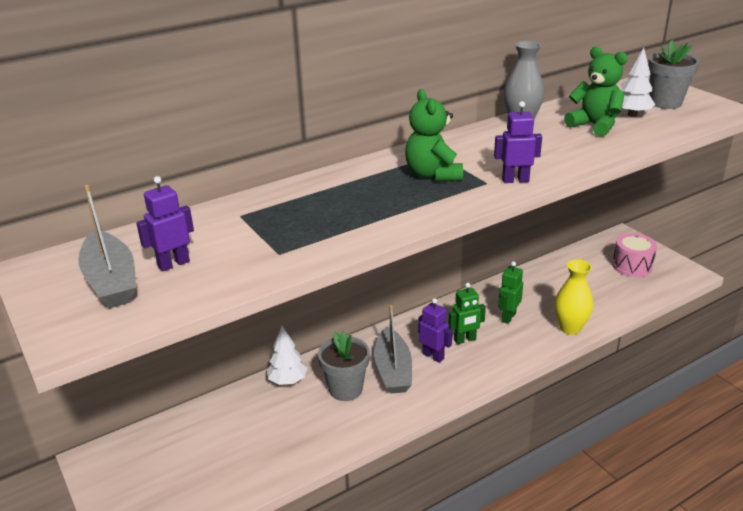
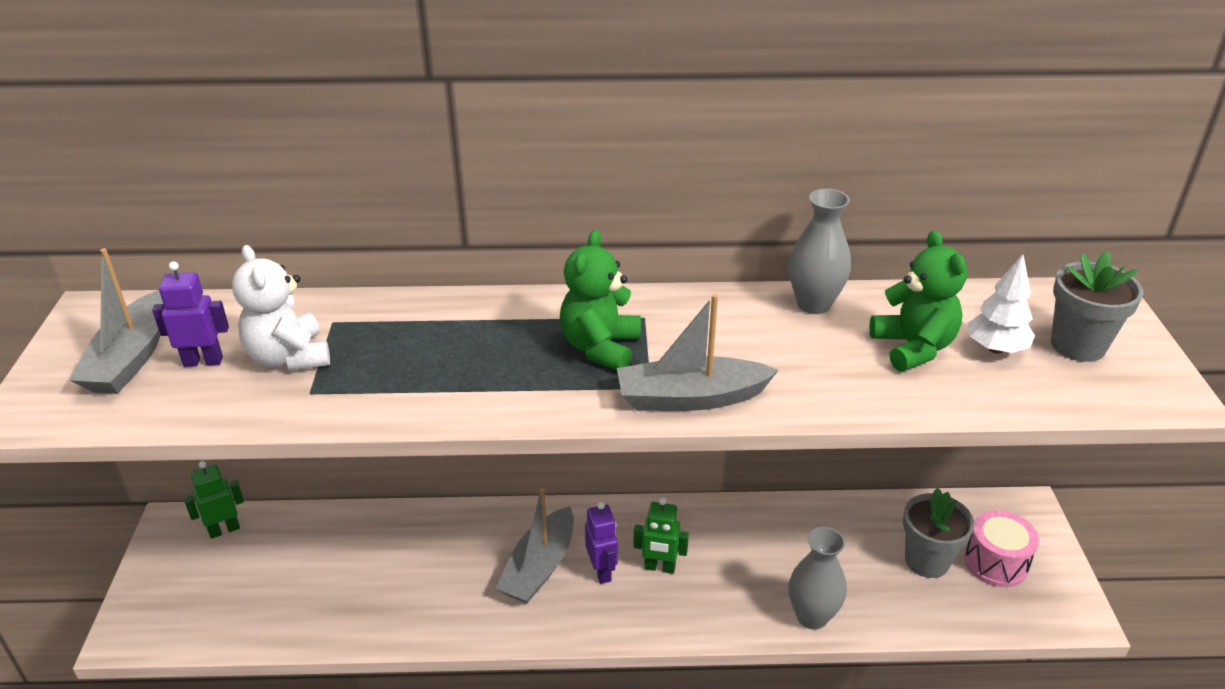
camera: 30 degrees right, 5 degrees up
(236, 242) = (289, 357): none -> white teddy bear
(288, 381) = (418, 524): white tree -> none
(345, 389) = (467, 566): grey flower pot -> grey flower pot (927, 560)
(508, 317) = (744, 561): green robot -> green robot (224, 530)
(515, 180) = (690, 398): purple robot -> grey boat
(570, 328) = (812, 616): yellow vase -> grey vase

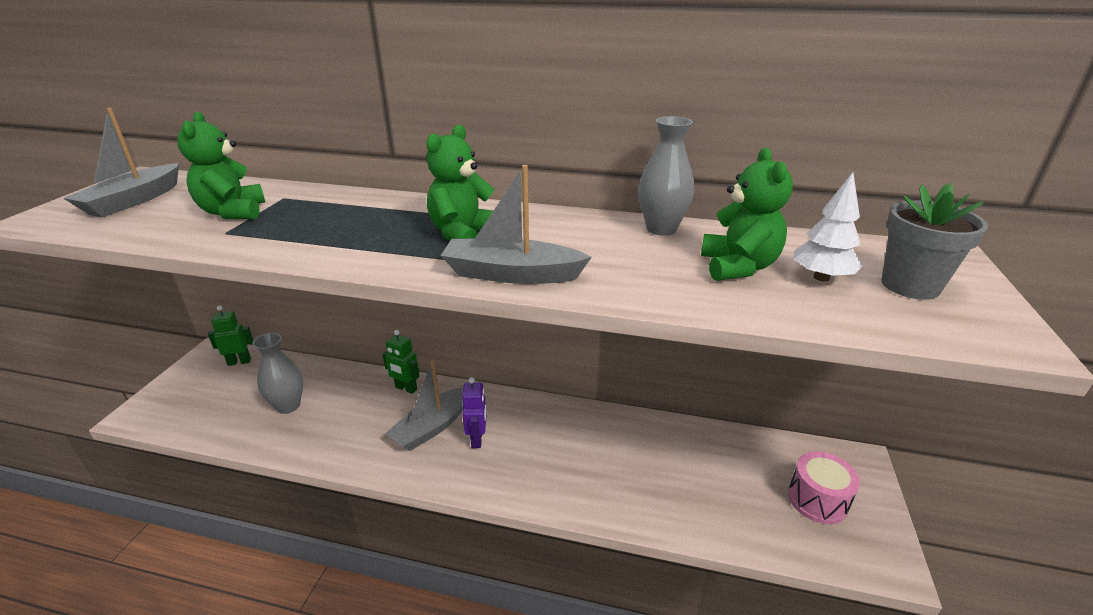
camera: 15 degrees right, 5 degrees down
(203, 361) = (176, 207): purple robot -> none
(289, 357) = (233, 212): white teddy bear -> green teddy bear
(659, 567) = (523, 445): green robot -> green robot (406, 388)
(812, 616) = (633, 510): grey vase -> grey vase (288, 406)
(927, 560) = (752, 485): grey flower pot -> none

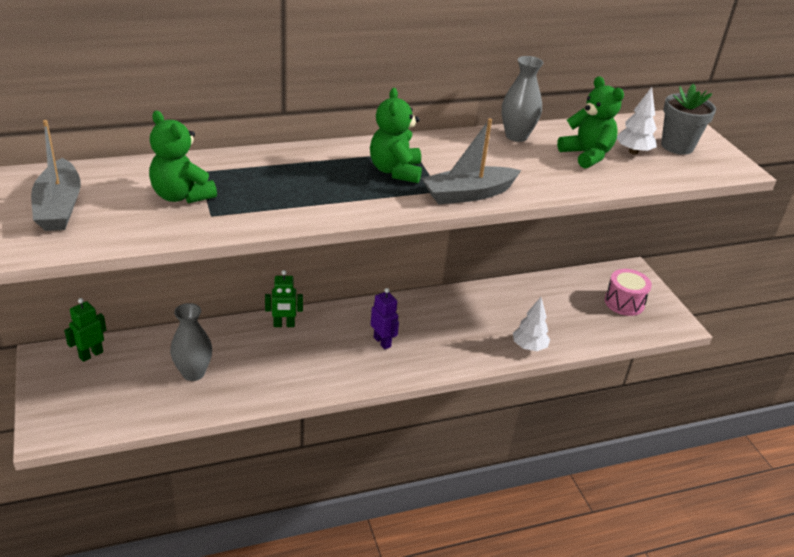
camera: 35 degrees left, 5 degrees up
(432, 427) = (339, 345): grey boat -> none
(637, 509) = (529, 347): none -> white tree

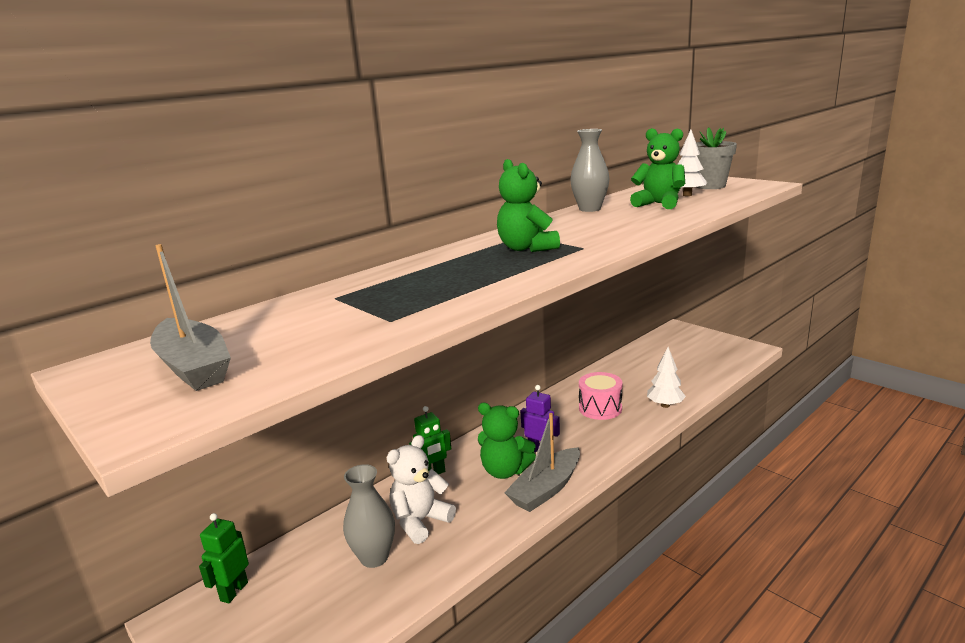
camera: 20 degrees left, 15 degrees down
(181, 196) = (338, 317): green teddy bear -> green teddy bear (505, 471)
(244, 360) = (420, 521): none -> white teddy bear
(468, 194) = (610, 243): grey boat -> grey boat (546, 489)
(624, 303) = (698, 349): pink drum -> pink drum (600, 408)

